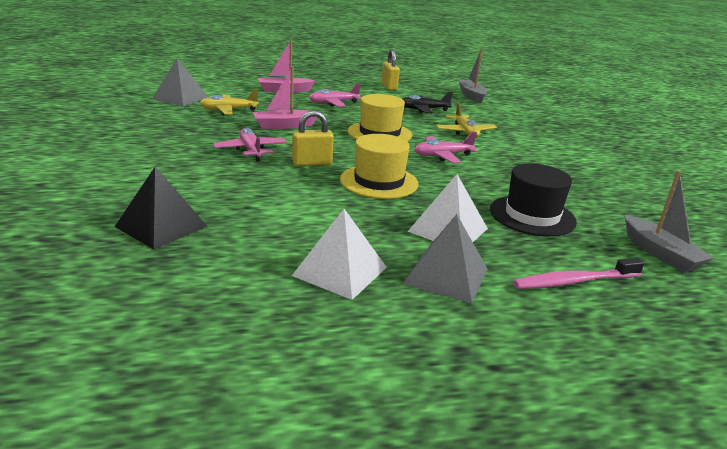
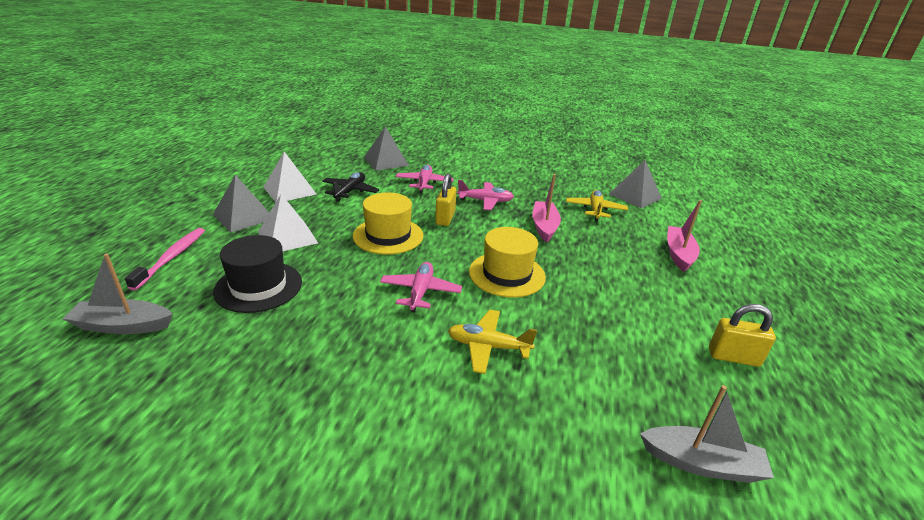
camera: 115 degrees right, 5 degrees up
(161, 226) = (386, 161): black pyramid -> grey pyramid
(333, 103) = (626, 275): pink plane -> pink plane (424, 183)
(423, 110) = (599, 347): black plane -> black plane (350, 191)

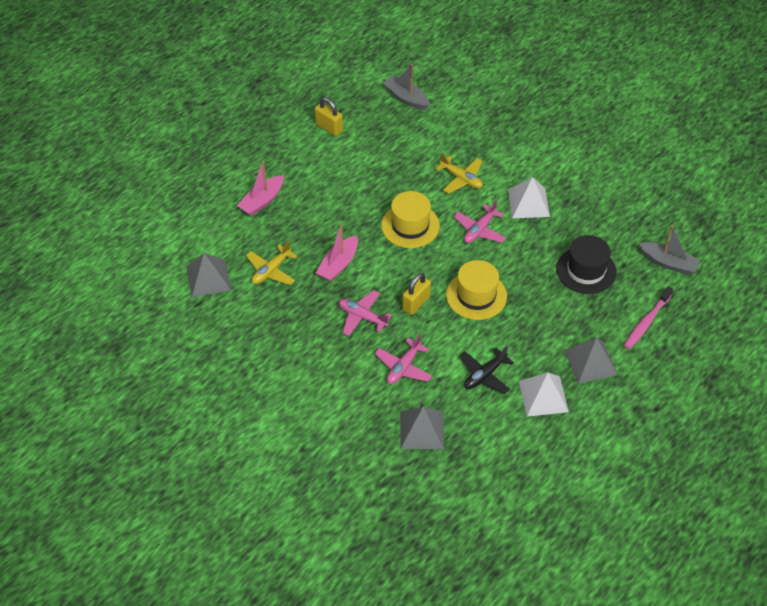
camera: 150 degrees left, 20 degrees up
(287, 237) = (557, 320): white pyramid -> white pyramid (528, 203)

